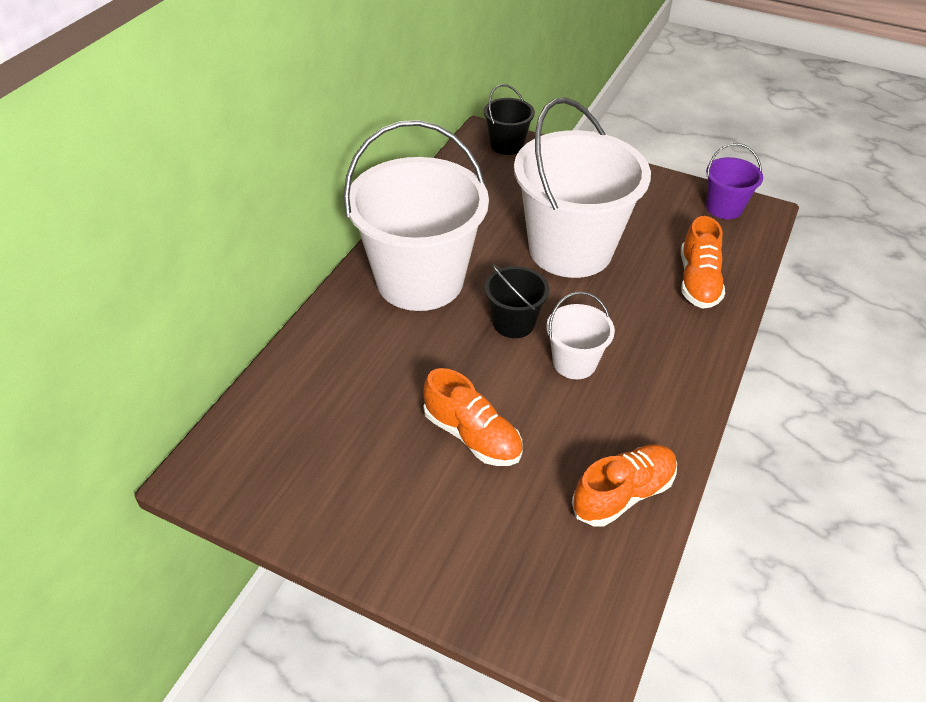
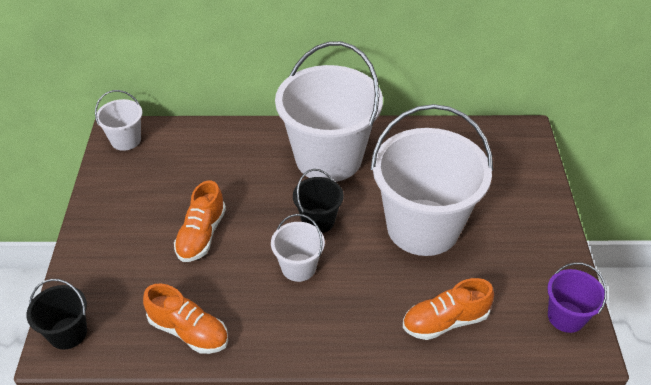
camera: 65 degrees right, 0 degrees up
(225, 469) = (126, 140): none -> white bucket
(507, 145) = (523, 148): black bucket -> black bucket (68, 333)

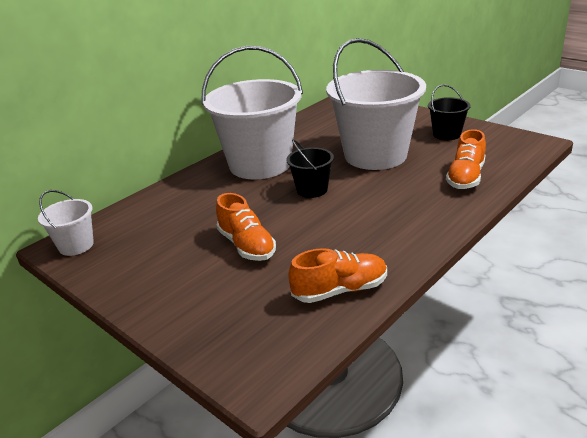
camera: 45 degrees left, 15 degrees down
(68, 333) = (249, 367): black bucket -> black bucket (446, 134)
(298, 267) = (344, 214): white bucket -> none
(566, 317) = (508, 139): purple bucket -> none

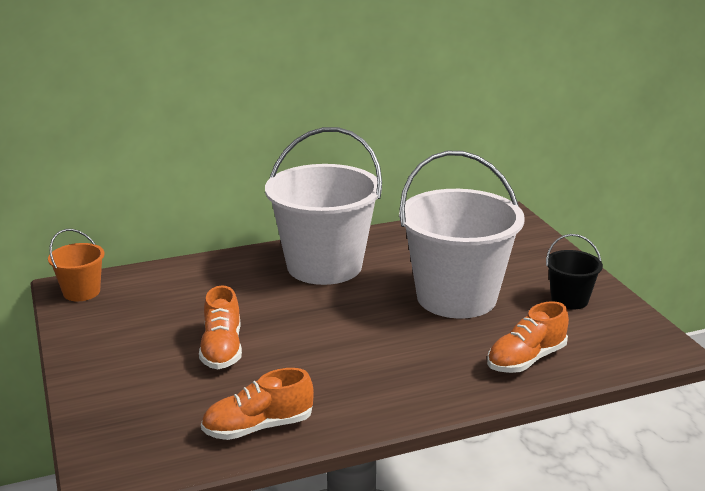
camera: 25 degrees right, 5 degrees down
(76, 245) = (81, 292): white bucket -> orange bucket
(312, 190) = (345, 313): black bucket -> none
(340, 290) = (258, 427): orange shoe -> orange shoe turned 150 degrees clockwise

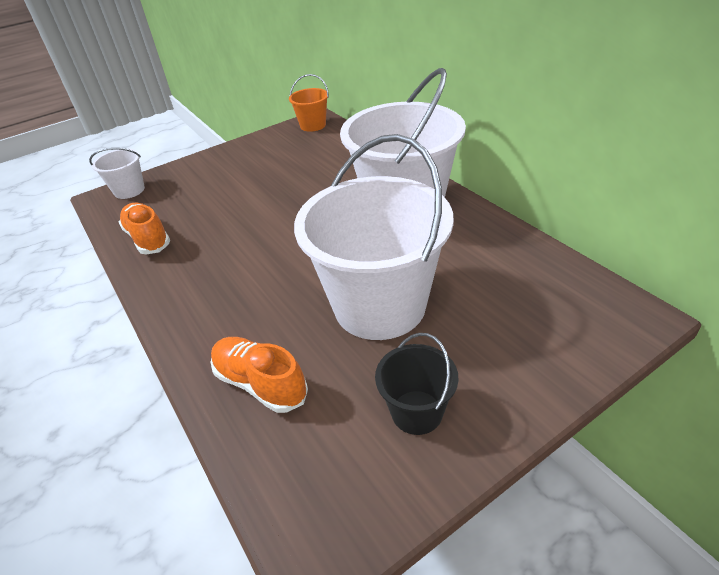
camera: 80 degrees right, 15 degrees up
(109, 450) = (129, 190): none -> white bucket
(222, 349) = (249, 196): orange shoe -> none

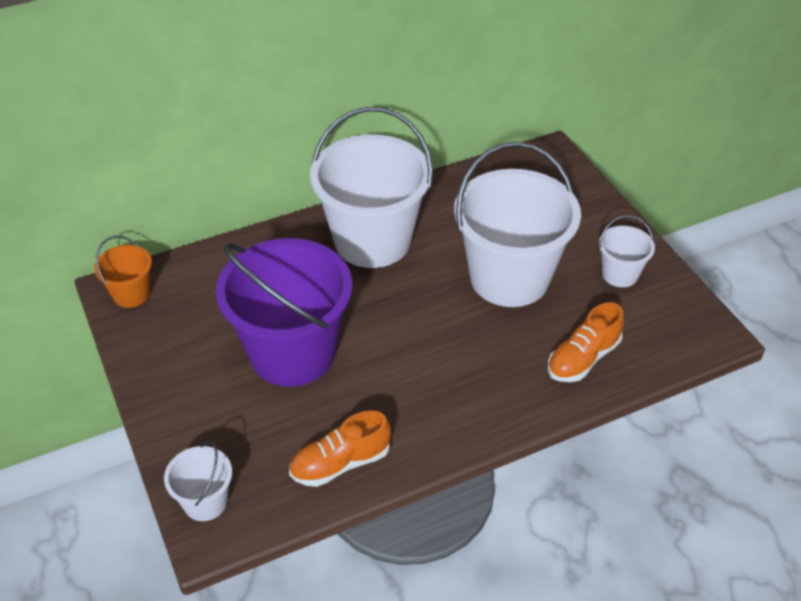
camera: 85 degrees left, 5 degrees up
(261, 196) = (292, 353): none -> purple bucket
(416, 412) = (620, 274): black bucket -> white bucket

